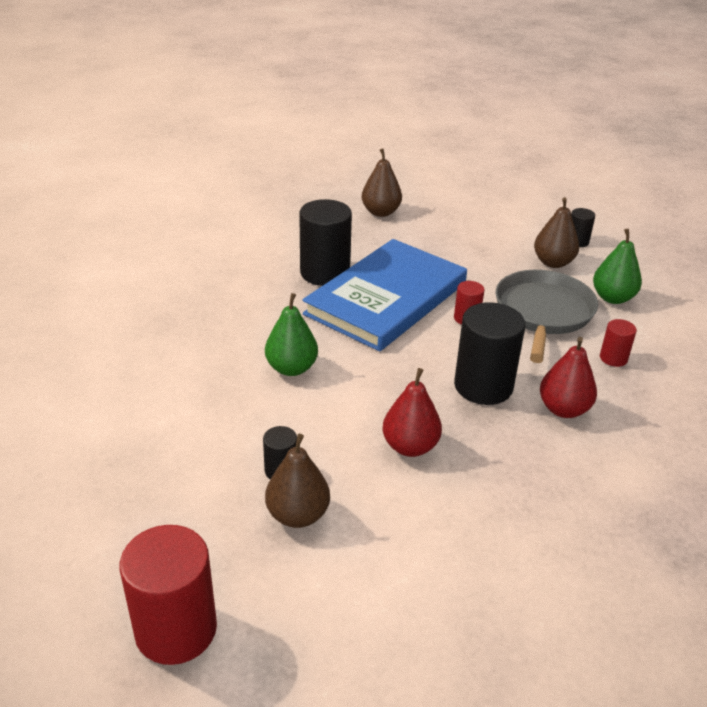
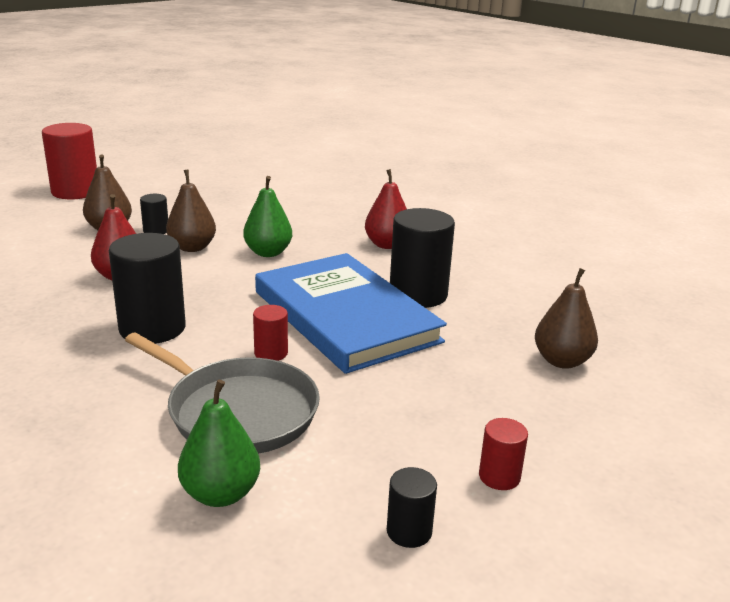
camera: 110 degrees right, 10 degrees down
(553, 262) = (354, 472): brown pear -> brown pear (192, 247)
(563, 409) = (69, 361): red pear -> red pear (387, 245)
(613, 358) = (102, 431): red cylinder -> red cylinder (499, 477)

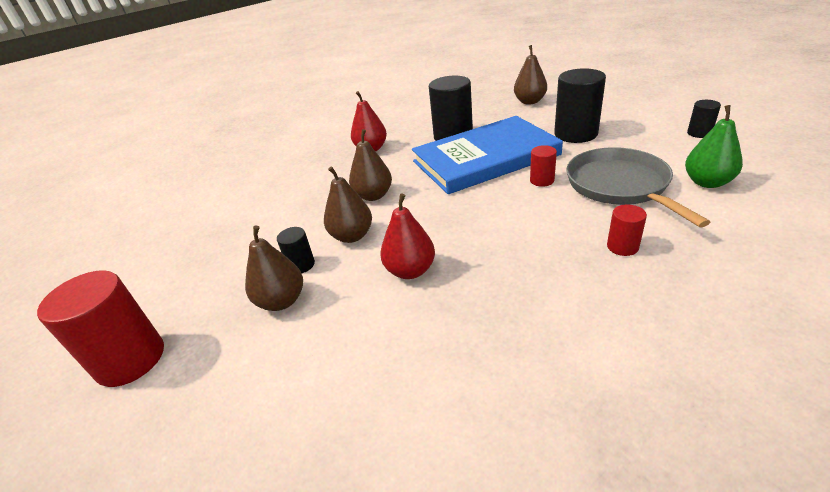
camera: 75 degrees left, 10 degrees up
(152, 328) = (514, 235): black cylinder -> black cylinder (575, 134)
(237, 411) = (620, 186): grey pan -> grey pan turned 60 degrees counterclockwise
(268, 253) = (373, 196): green pear -> brown pear
(499, 477) = (642, 115): red cylinder -> red cylinder (622, 247)

